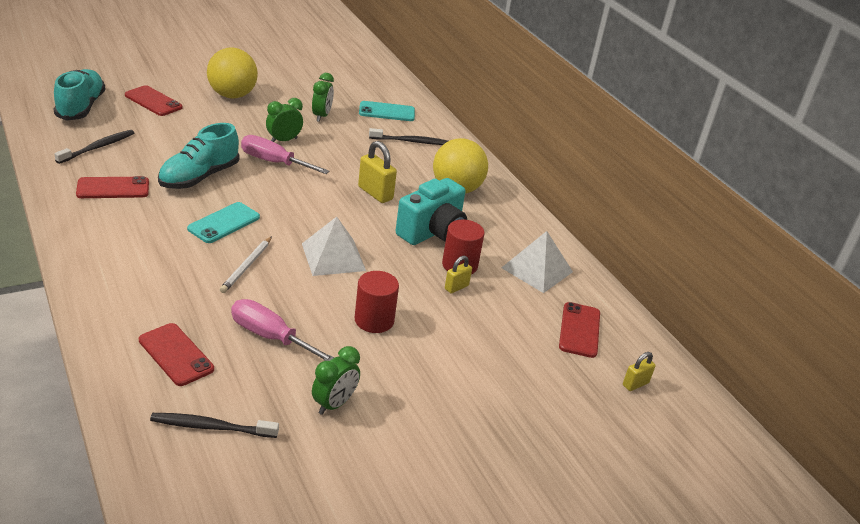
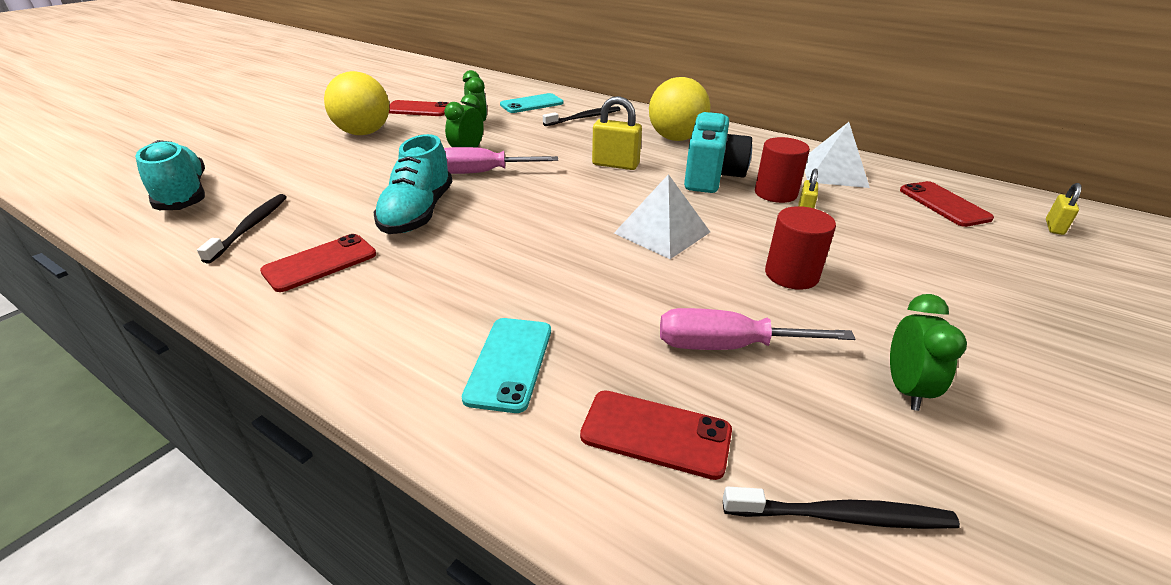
camera: 25 degrees left, 0 degrees up
(153, 101) = (276, 163): red phone -> red phone (418, 109)
(211, 427) = (842, 516): black toothbrush -> black toothbrush turned 150 degrees counterclockwise
(224, 223) = (505, 247): turquoise phone -> turquoise phone (510, 363)
(247, 266) = (591, 280): white pencil -> none

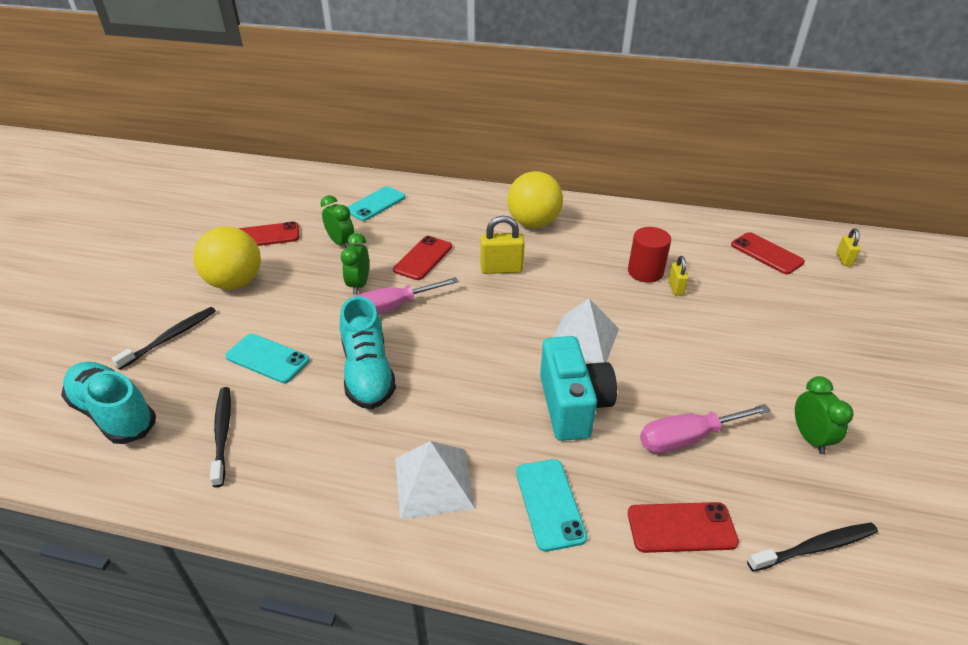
camera: 20 degrees left, 5 degrees up
(320, 263) = (324, 455): red phone -> red phone (423, 258)
(340, 185) = (267, 358): none -> turquoise phone
(584, 118) = (437, 213): black toothbrush -> black toothbrush (170, 337)
(711, 176) = (587, 264): turquoise camera -> turquoise camera (572, 405)
(791, 275) = (697, 357): red cylinder -> none
(834, 172) = (676, 237): white pyramid -> white pyramid (433, 482)

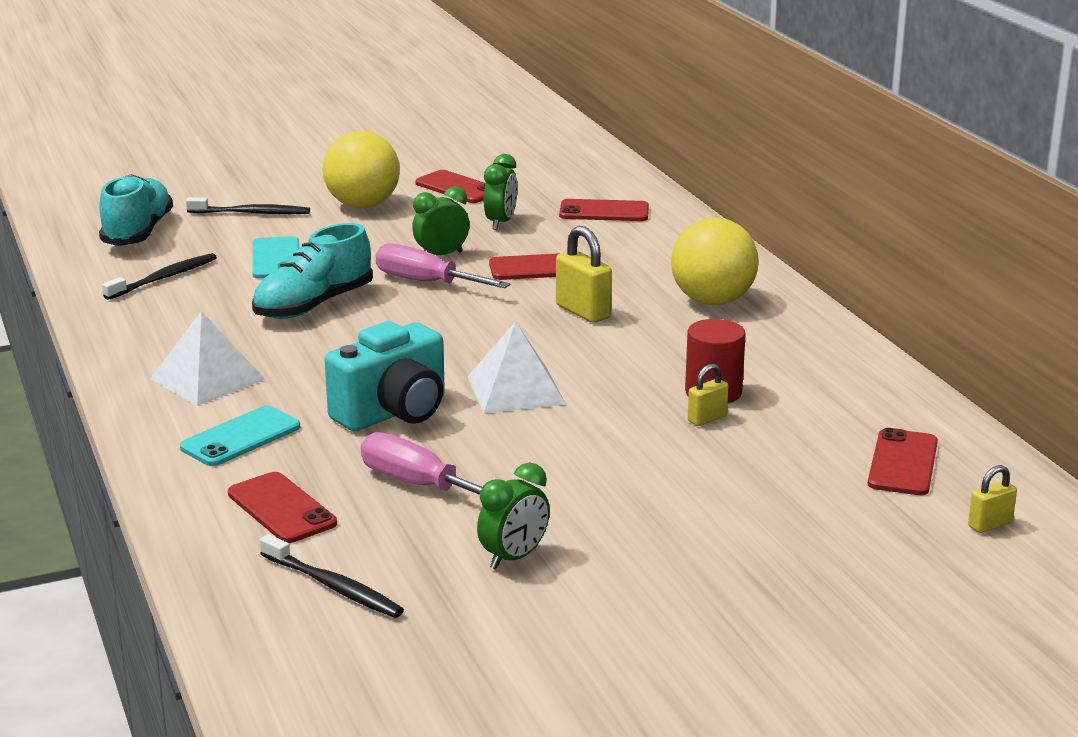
camera: 55 degrees right, 15 degrees down
(375, 204) = (604, 212): turquoise phone -> red phone

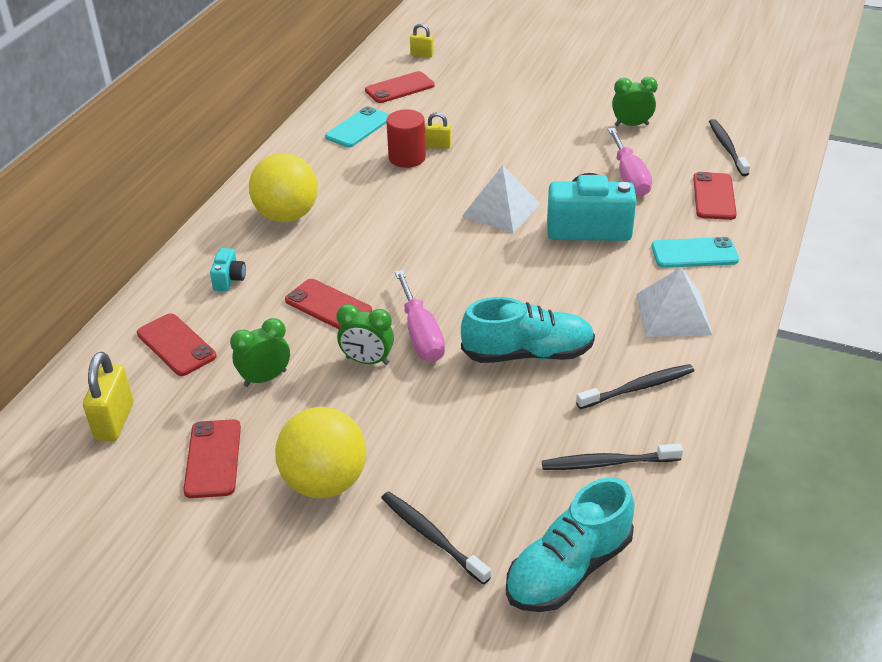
camera: 135 degrees left, 15 degrees up
(185, 321) = (638, 388): none -> black toothbrush
(276, 259) = (491, 436): turquoise phone -> turquoise phone (358, 128)
(583, 312) = (371, 248): yellow padlock -> yellow padlock (114, 421)
(654, 250) = (229, 279): none -> turquoise camera

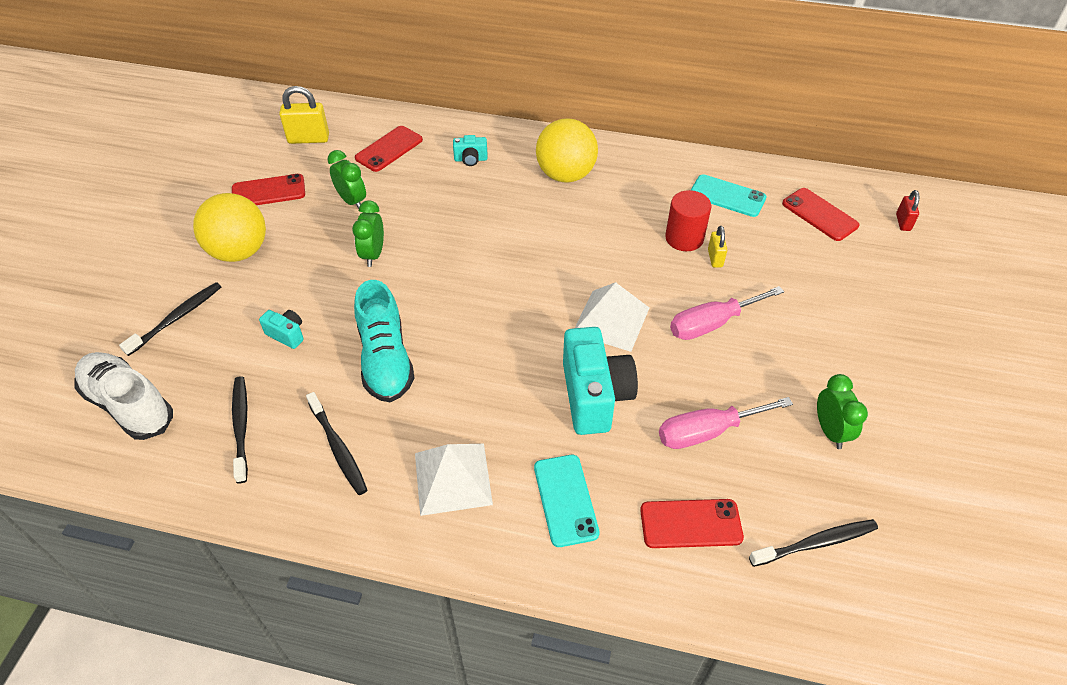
camera: 80 degrees right, 10 degrees up
(328, 306) = (442, 220): red phone -> none
(421, 334) = (408, 283): pink screwdriver -> pink screwdriver (712, 324)
(422, 55) = (903, 222): yellow padlock -> red padlock
(479, 431) = (287, 334): none -> turquoise camera
(568, 569) = (129, 405): turquoise shoe -> white shoe

